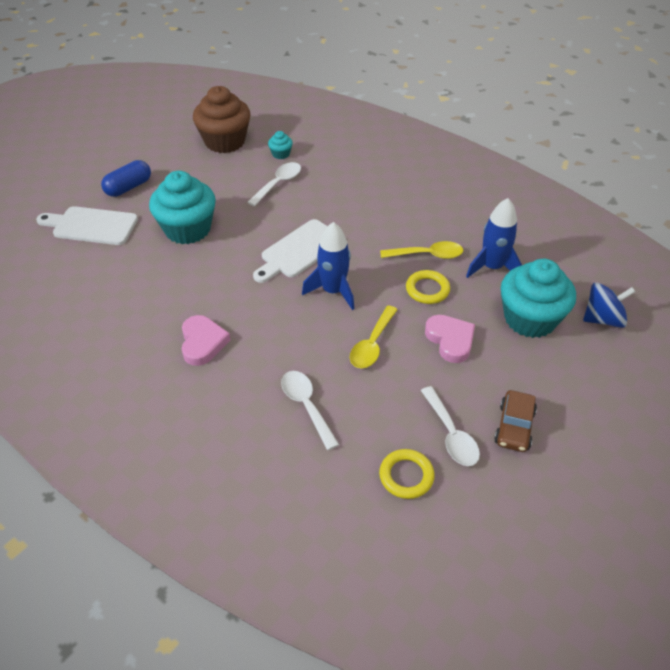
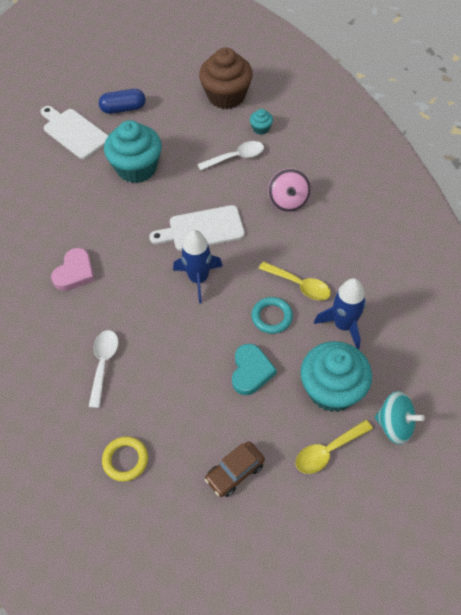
camera: 35 degrees right, 10 degrees up
(357, 197) = (288, 201): none -> pink spinning top
(372, 344) = (189, 341): yellow spoon -> yellow spoon (328, 451)
(427, 289) = (272, 317): yellow ring -> turquoise ring
(450, 340) = (251, 371): pink heart -> turquoise heart
(451, 434) = (184, 448): white spoon -> none
(602, 319) = (395, 425): blue spinning top -> turquoise spinning top

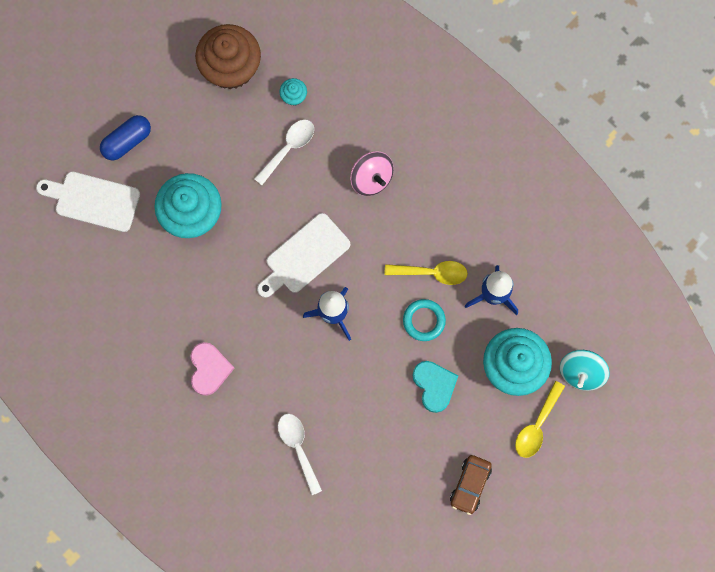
camera: 30 degrees left, 20 degrees up
(125, 460) = (373, 523): yellow ring -> none
(395, 425) = (581, 372): turquoise spinning top -> turquoise spinning top turned 120 degrees clockwise

